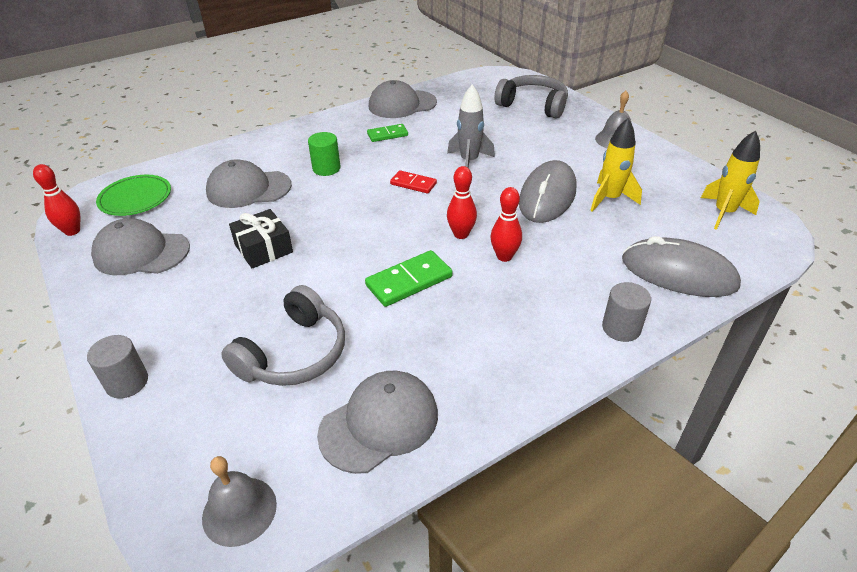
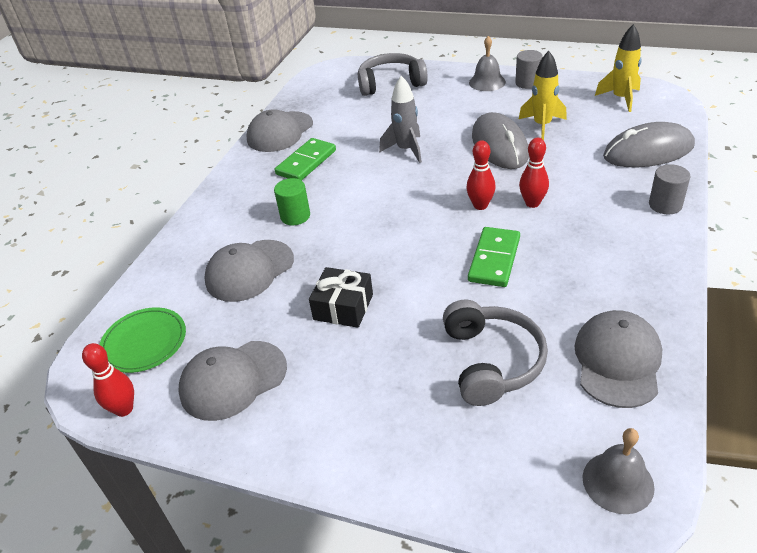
camera: 35 degrees left, 0 degrees up
(127, 382) = (395, 476): grey cylinder -> grey cylinder (527, 83)
(387, 135) = (306, 162): green domino -> green domino, size x1.56
(413, 184) = (388, 189): red domino -> none

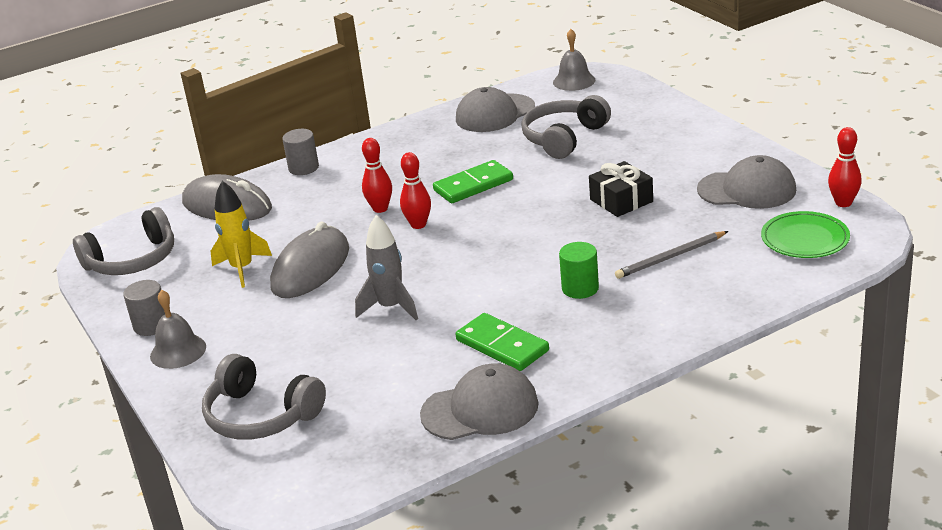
camera: 140 degrees left, 10 degrees down
(249, 271) = (670, 257): grey cap -> grey pencil
(306, 162) = (502, 346): green domino -> green domino turned 60 degrees clockwise
(621, 99) = (133, 260): yellow rocket -> grey headphones

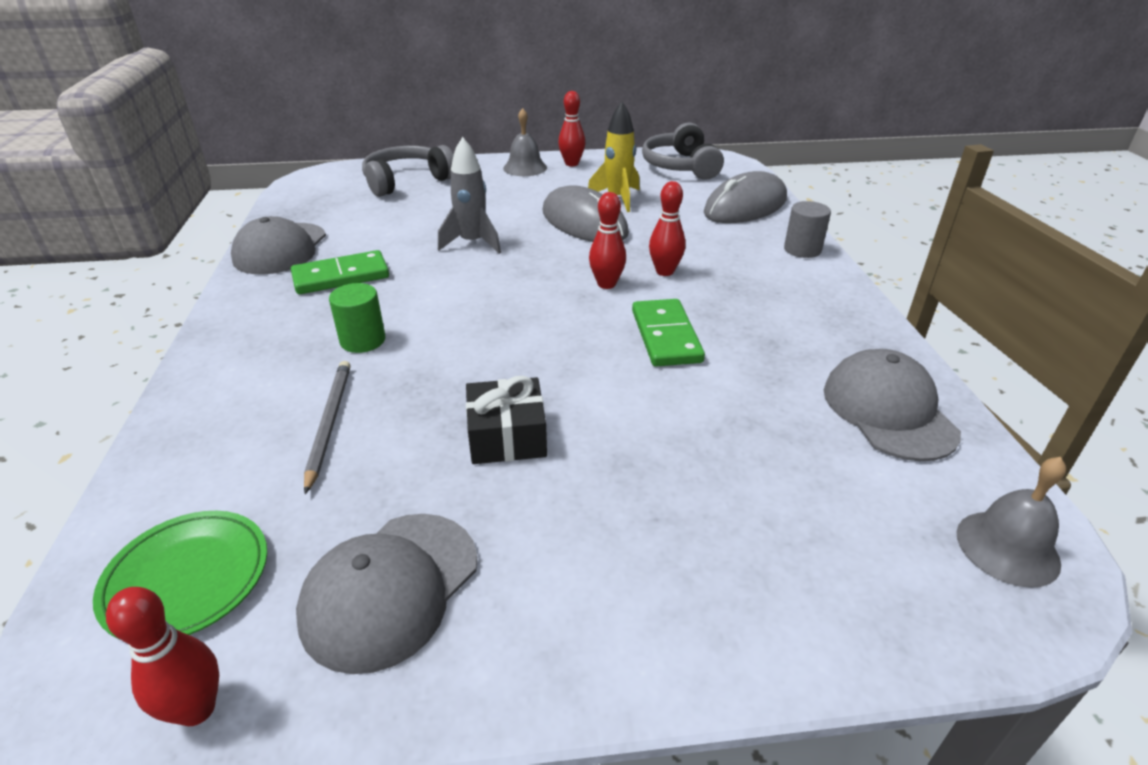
camera: 110 degrees right, 5 degrees up
(151, 325) = (571, 164): grey cylinder -> red bowling pin
(563, 138) = (752, 450): grey headphones -> none

